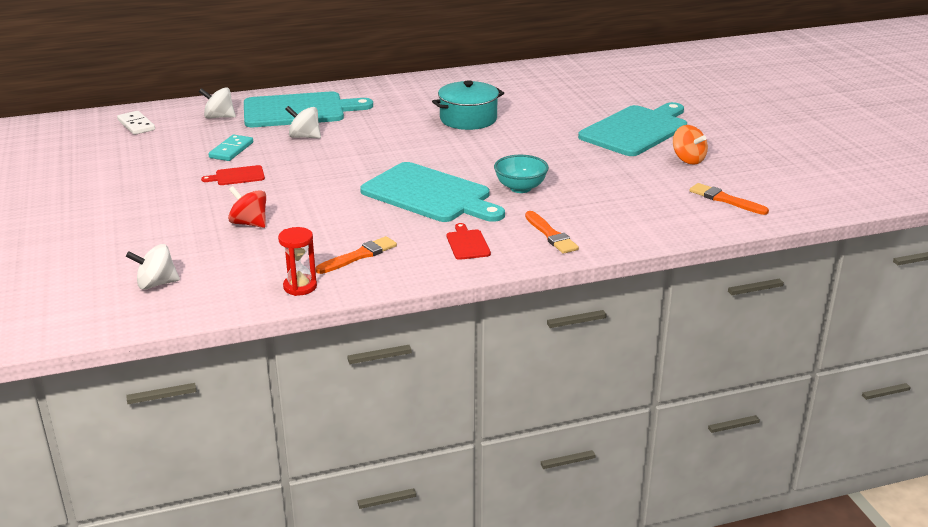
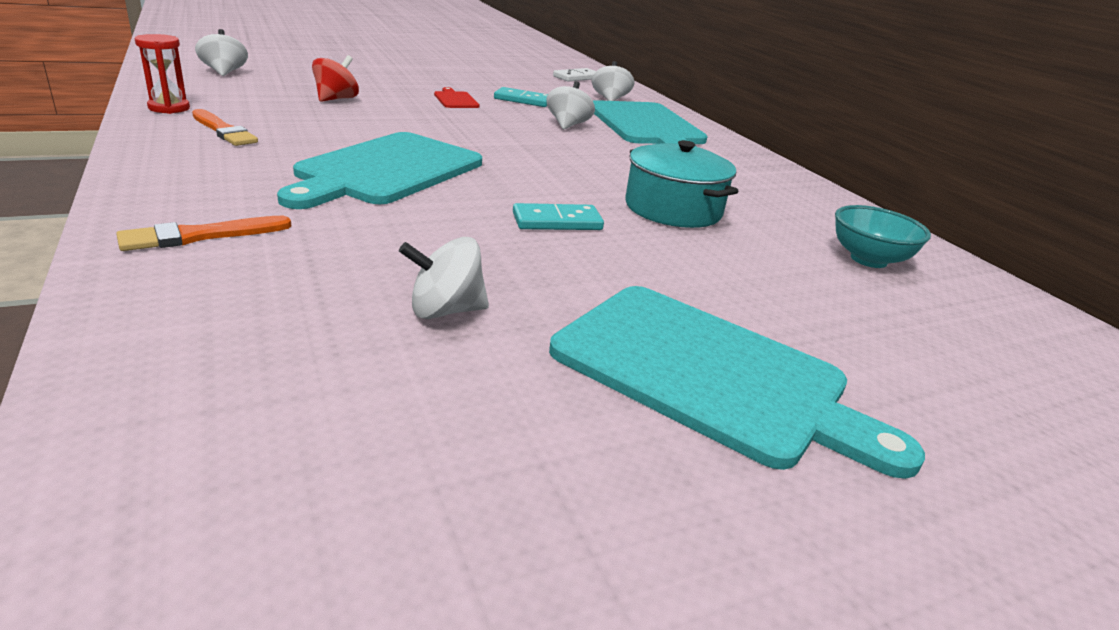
camera: 80 degrees right, 0 degrees up
(467, 243) = (214, 181): red cutting board -> none
(498, 149) = (557, 221): none -> turquoise domino
(520, 188) = (396, 227): turquoise bowl -> turquoise bowl (868, 259)
(607, 175) = (445, 311): none -> white spinning top
(688, 159) = (539, 442): orange spinning top -> none
(725, 200) = (255, 482): orange brush -> none

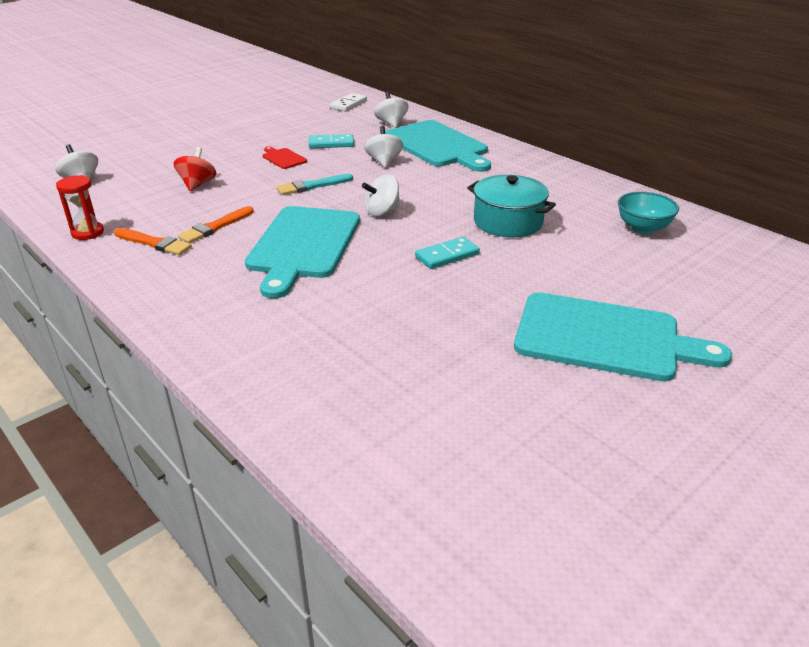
camera: 15 degrees left, 5 degrees up
(200, 236) = (245, 338): orange brush -> orange brush (215, 227)
(445, 311) = (439, 343): white spinning top -> white spinning top (382, 211)
(460, 126) = (312, 186): none -> turquoise brush

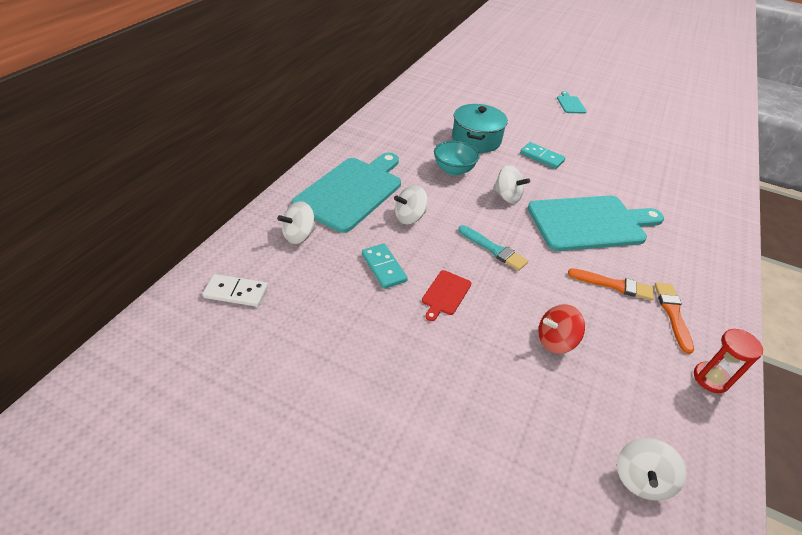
camera: 115 degrees left, 10 degrees up
(604, 338) = (570, 104): turquoise cutting board -> turquoise cutting board, size x0.42
(643, 228) = (445, 94): turquoise bowl -> turquoise bowl (453, 170)

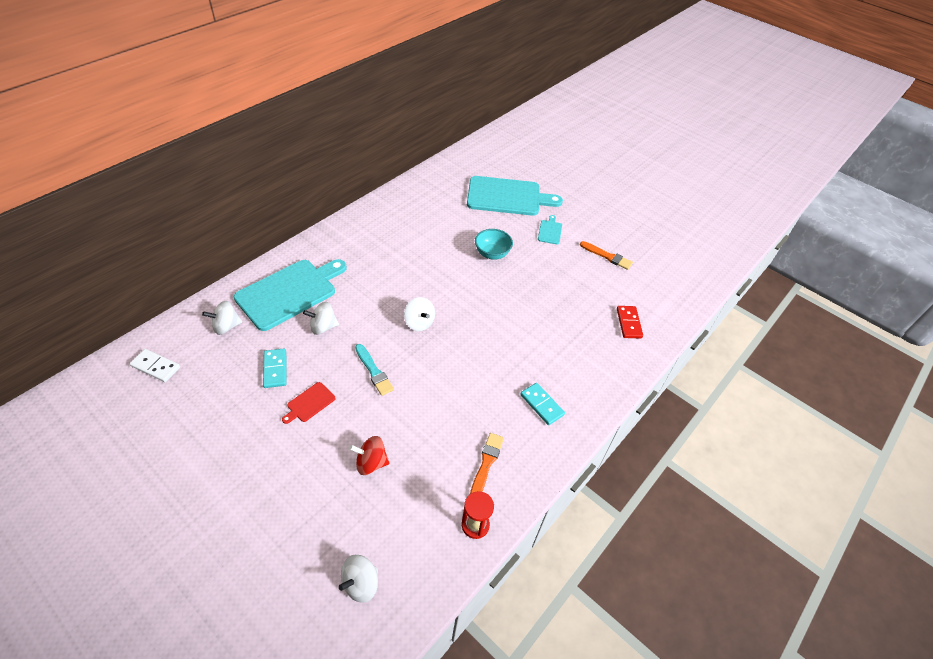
camera: 15 degrees right, 5 degrees up
(453, 170) = (389, 286): turquoise bowl -> turquoise bowl (492, 254)
(476, 139) = (430, 257): turquoise pot -> none
(541, 157) = (479, 287): turquoise domino -> turquoise domino (541, 405)
(590, 223) = (476, 363): turquoise cutting board -> turquoise cutting board (507, 197)
(614, 285) = (454, 426): orange brush -> orange brush (607, 256)
(698, 165) = (628, 323): none -> red domino

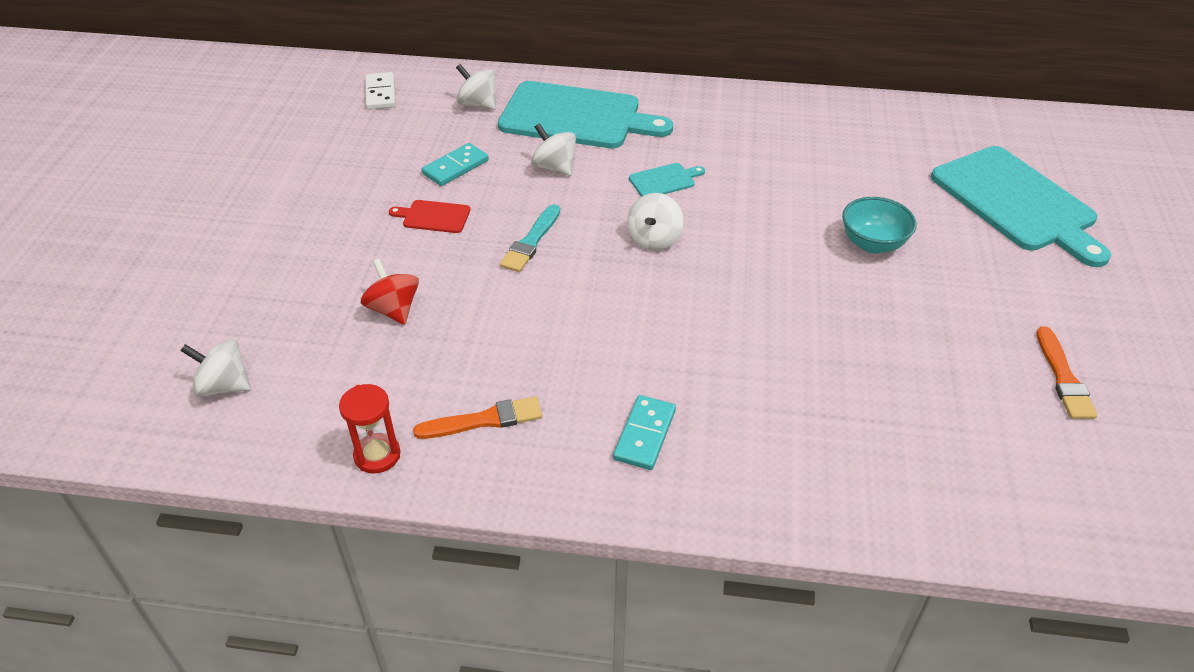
camera: 60 degrees right, 5 degrees down
(550, 231) = (1015, 282): turquoise cutting board -> turquoise cutting board (664, 180)
(628, 323) = (943, 474): red domino -> none

